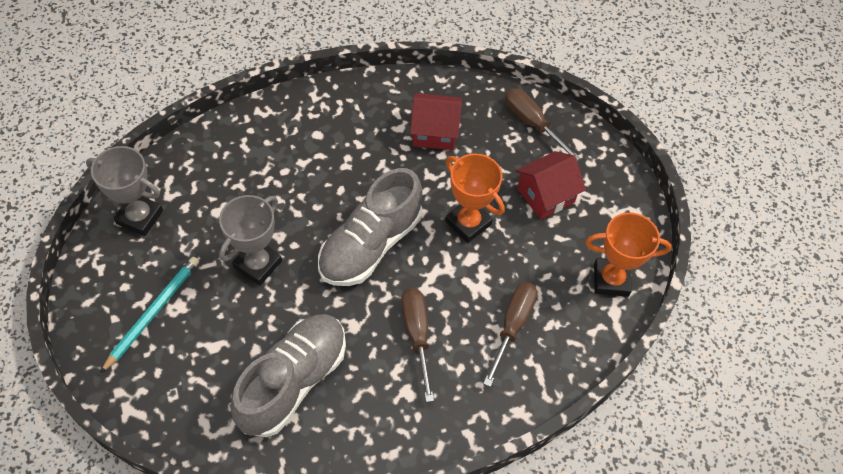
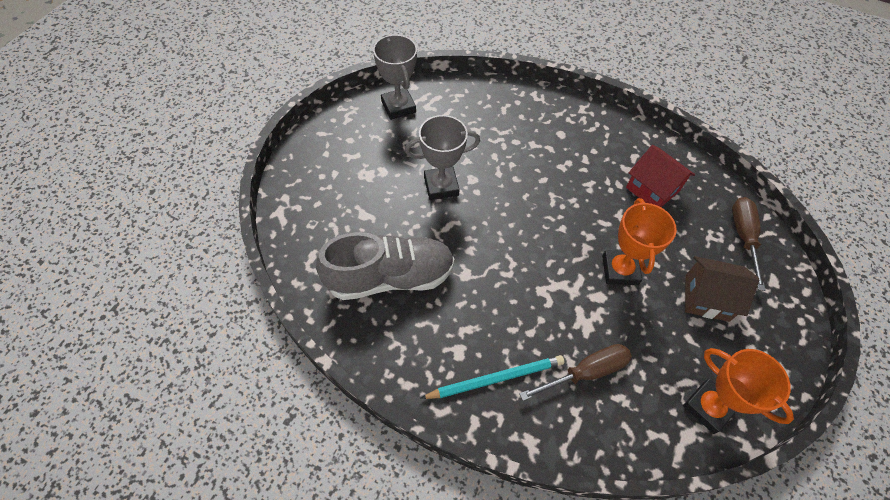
camera: 45 degrees right, 0 degrees up
(153, 313) = (350, 167): turquoise pencil -> turquoise pencil (496, 378)
(370, 245) = (530, 230): grey shoe -> none
(417, 335) = (504, 317): brown screwdriver -> none
(545, 195) = (706, 298): red house -> brown house

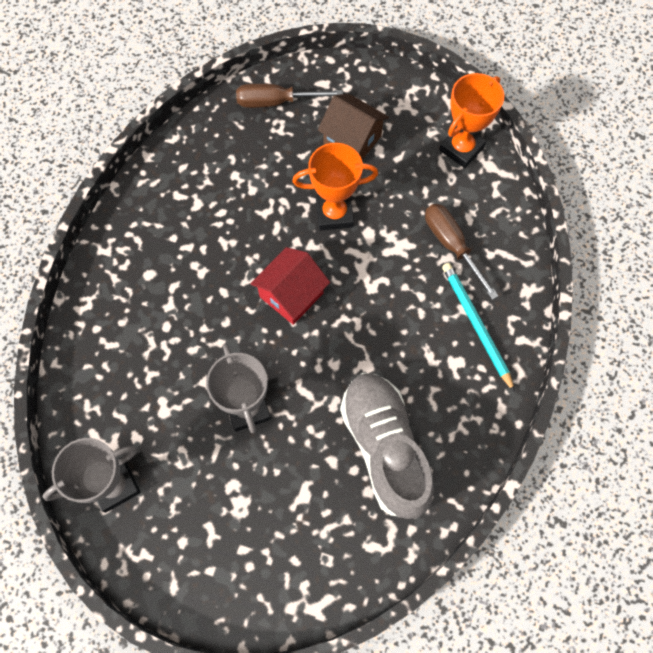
camera: 95 degrees left, 10 degrees up
(652, 189) = (224, 179): red house -> red house (291, 295)
(706, 298) = (352, 140): brown house -> brown house turned 60 degrees counterclockwise

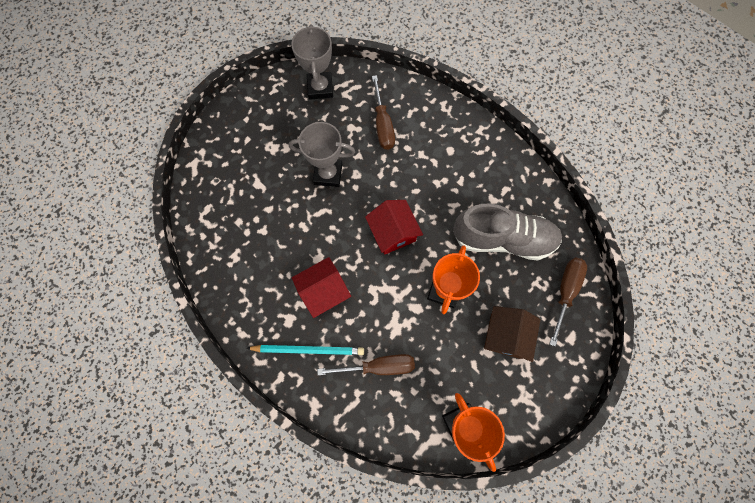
camera: 115 degrees right, 5 degrees up
(143, 371) = (383, 125): none -> brown screwdriver
(352, 140) = (505, 335): brown house -> brown house turned 45 degrees counterclockwise
(384, 447) = (259, 244): grey shoe -> grey shoe (502, 239)
(402, 340) = (324, 291): none -> red house

